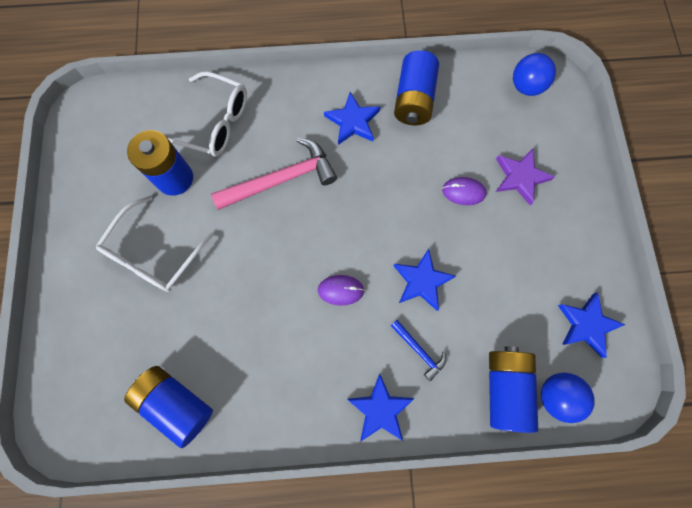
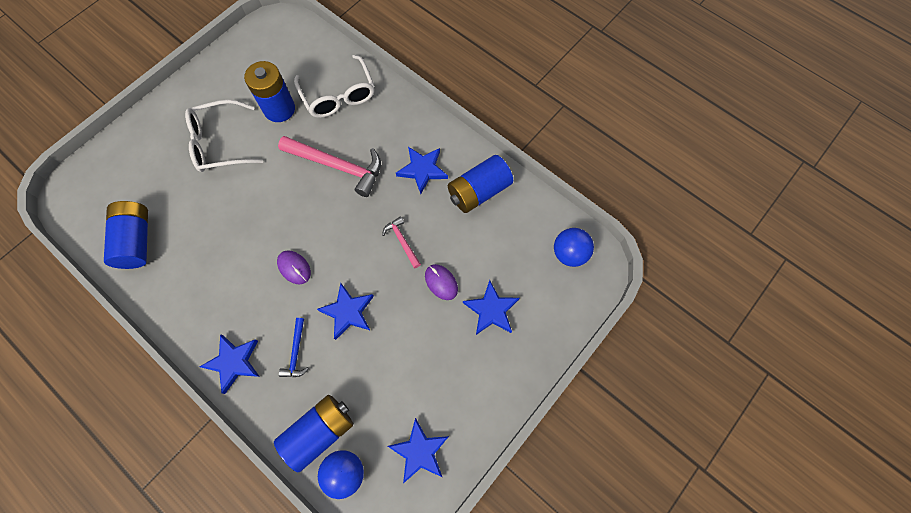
camera: 45 degrees right, 5 degrees down
(400, 189) = (402, 241): none -> pink hammer
(520, 177) = (491, 310): purple star -> blue star

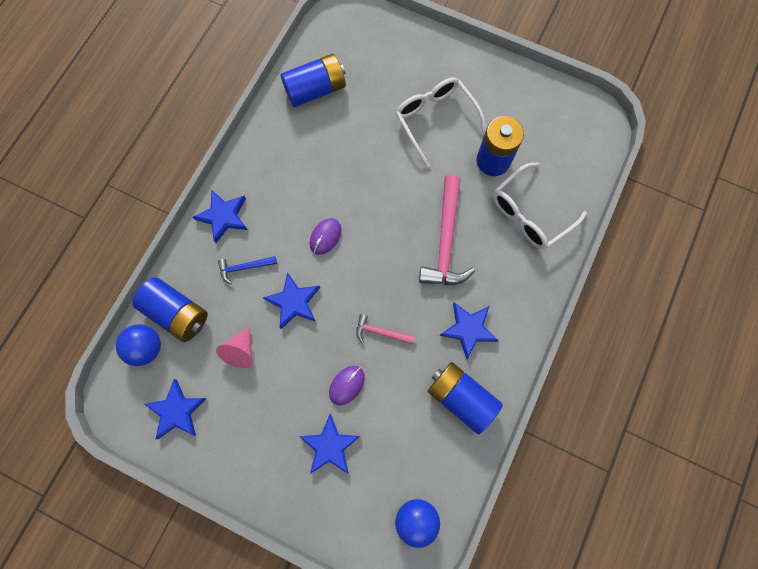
camera: 75 degrees right, 5 degrees up
(379, 374) = (240, 351): none -> pink cone
(402, 241) = (380, 332): pink hammer -> pink hammer turned 120 degrees counterclockwise

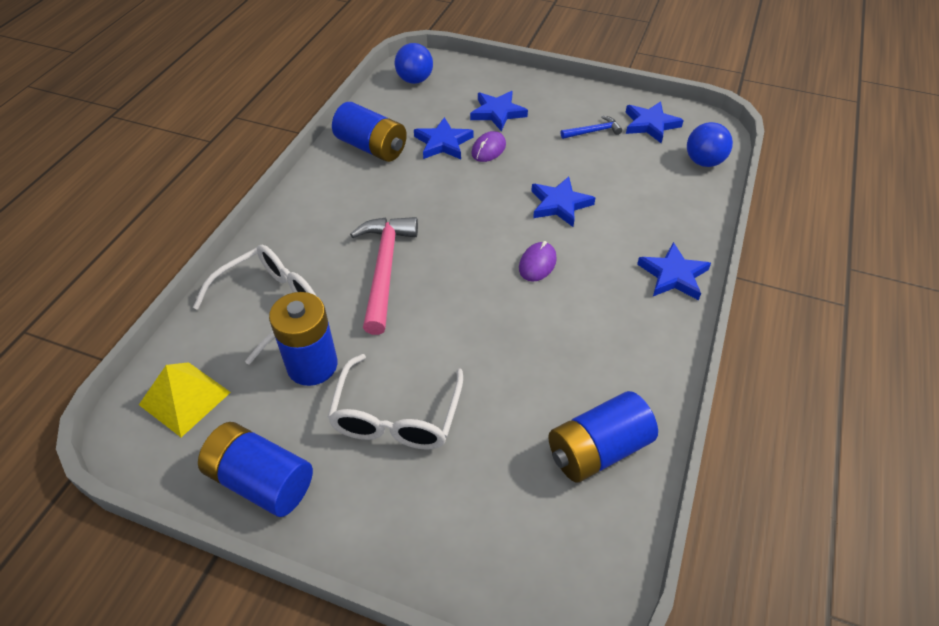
camera: 175 degrees right, 25 degrees down
(177, 313) = (685, 188): blue battery -> blue battery (261, 481)
(240, 351) = (604, 165): pink cone -> none
(244, 267) = (627, 229): blue hammer -> blue hammer (593, 131)
(380, 332) = (458, 187): pink hammer -> none
(436, 121) = (396, 415): white glasses -> white glasses turned 45 degrees clockwise
(468, 329) = (360, 195): blue star -> blue star (443, 143)
(573, 143) = (185, 398): none -> yellow pyramid

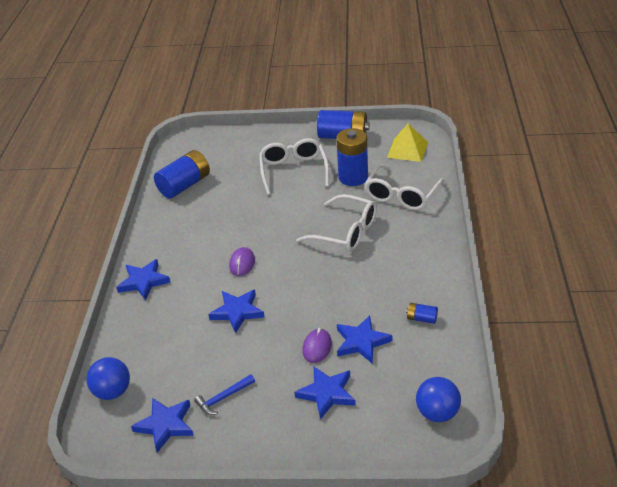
camera: 165 degrees right, 10 degrees down
(371, 147) = (421, 318): blue battery -> blue battery, size x0.46
(384, 269) = (345, 232): pink hammer -> white glasses

